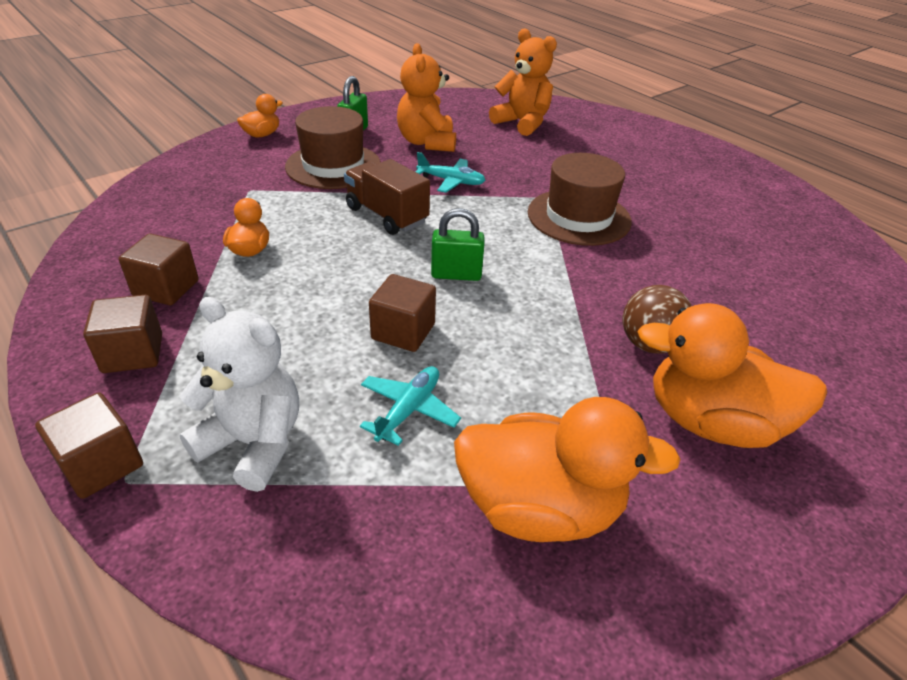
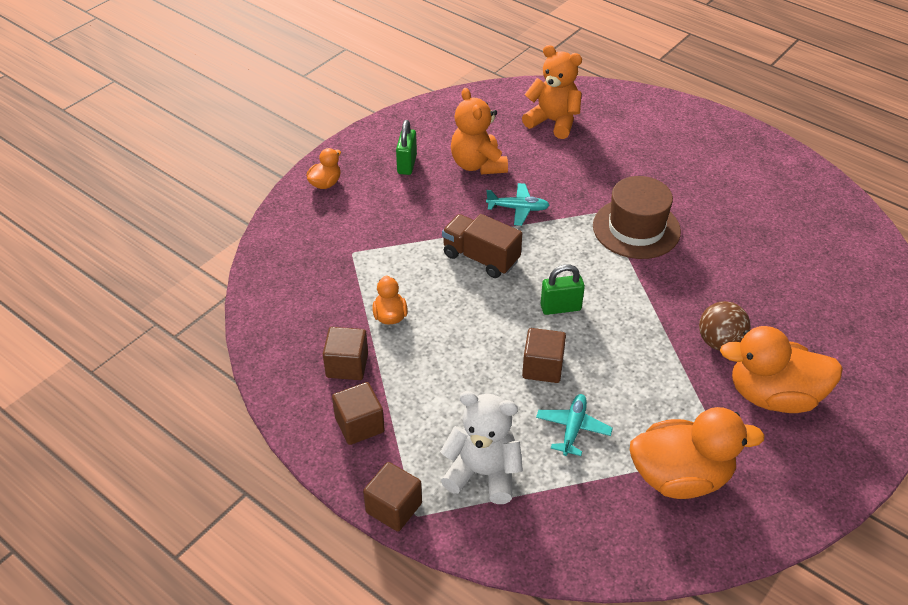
camera: 10 degrees left, 5 degrees up
(333, 166) = (409, 210): brown hat -> none

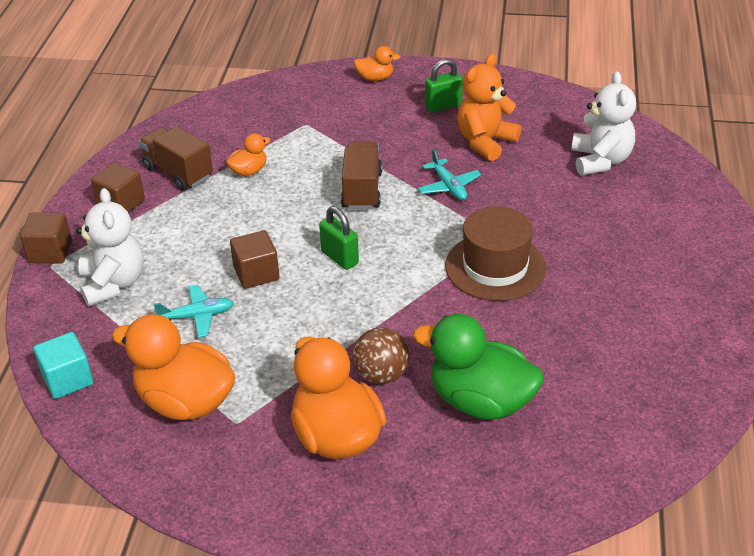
camera: 60 degrees right, 5 degrees down
(347, 365) = (178, 172): brown cube -> brown truck
(553, 122) = (600, 161): orange teddy bear -> white teddy bear
(599, 554) = (67, 379): none -> turquoise cube
(680, 477) = (185, 402): orange duck -> orange duck turned 150 degrees clockwise
(779, 302) = (480, 401): none -> green duck

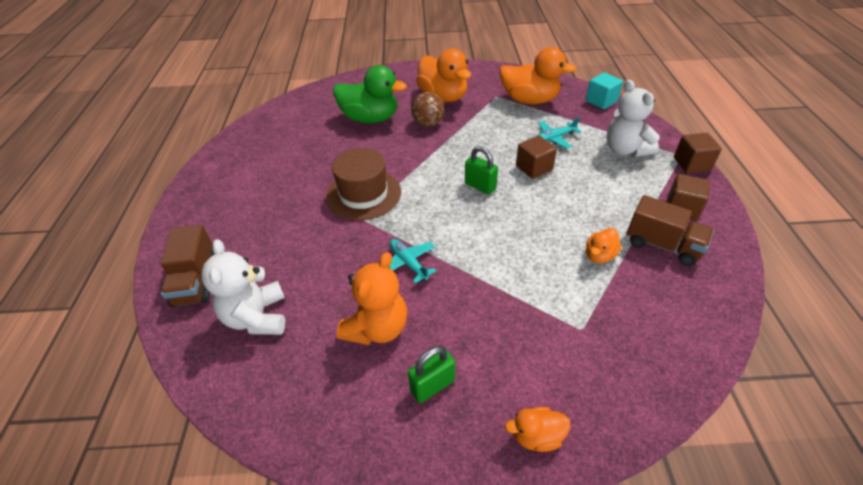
camera: 170 degrees right, 5 degrees up
(362, 190) = (486, 248): brown truck -> brown truck (196, 281)

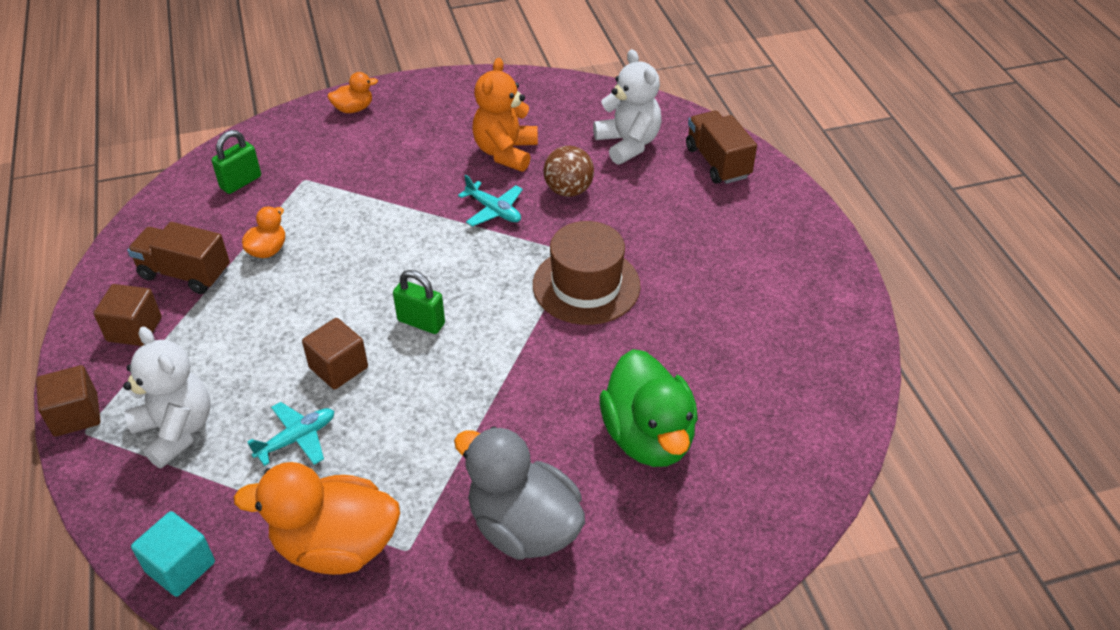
camera: 165 degrees right, 0 degrees up
(370, 119) = (648, 437): green duck -> green duck turned 105 degrees counterclockwise
(428, 123) = (534, 441): brown ball -> brown ball (568, 190)
(432, 386) = (442, 123): green padlock -> green padlock (241, 182)
(443, 97) = (523, 527): orange duck -> grey duck

